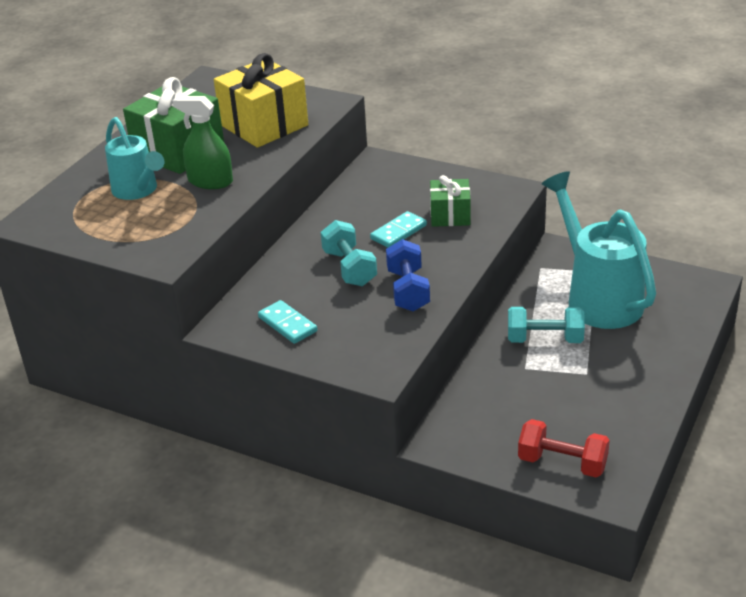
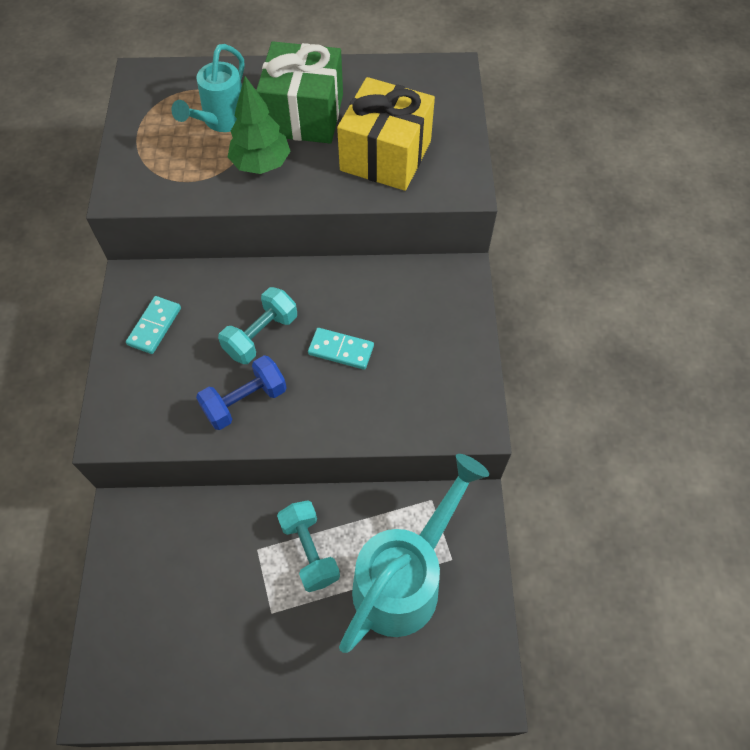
camera: 60 degrees right, 25 degrees up
(210, 181) = (261, 164): green spray bottle -> green tree
(450, 215) = (394, 384): green gift -> none
(562, 463) = (128, 638): red dumbbell -> none

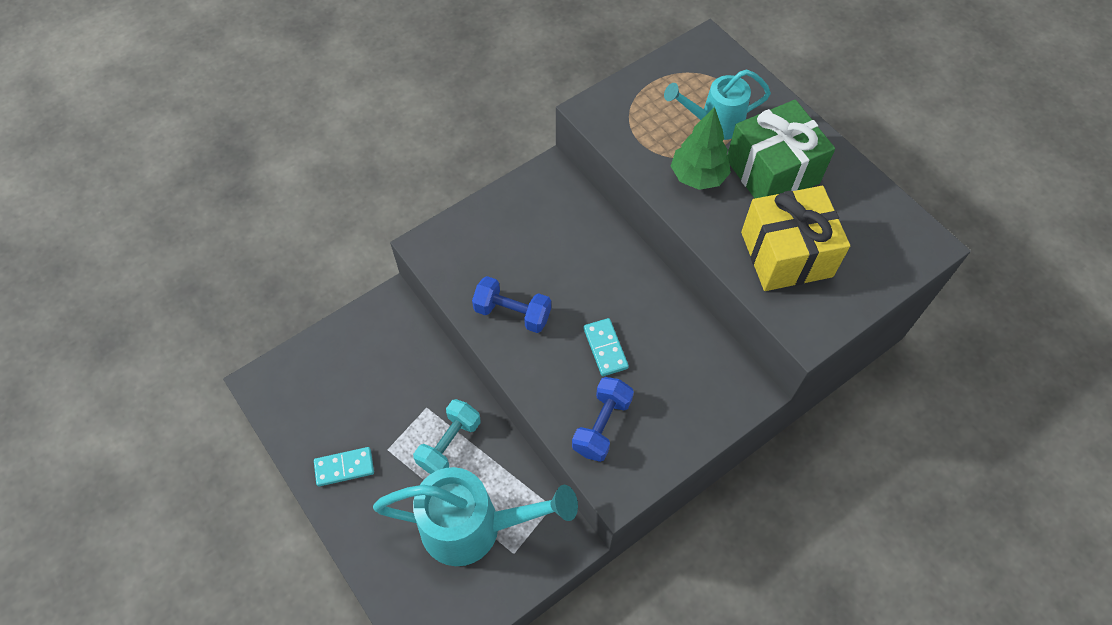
camera: 55 degrees right, 0 degrees up
(155, 326) = (526, 213): turquoise domino -> turquoise domino (344, 467)
(261, 335) = (574, 285): turquoise dumbbell -> none
(410, 399) = (602, 426): none -> blue dumbbell

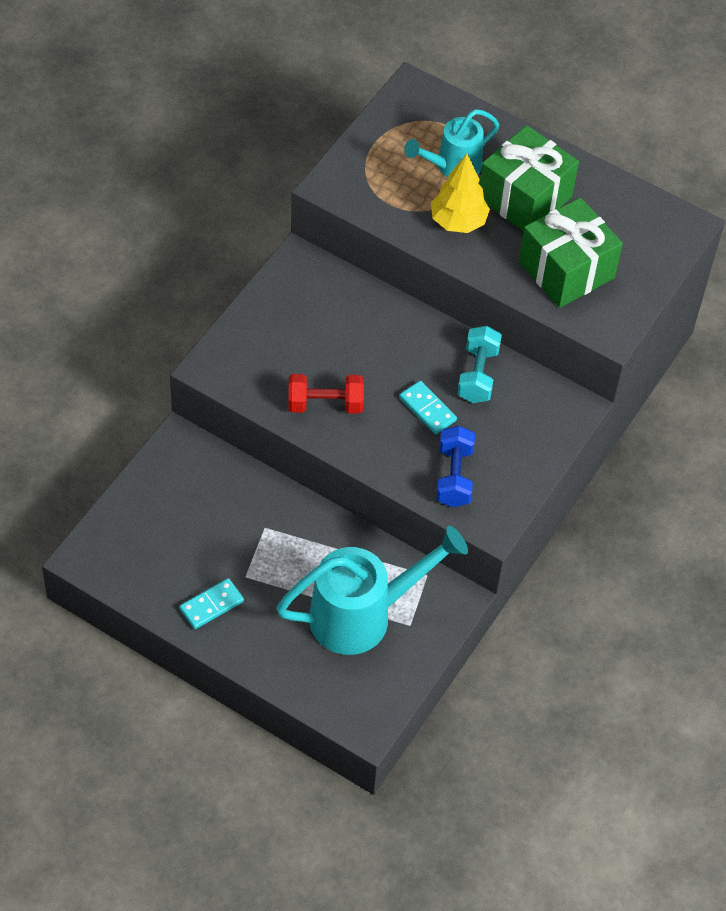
camera: 25 degrees left, 5 degrees down
(449, 444) = (304, 552): turquoise dumbbell -> turquoise dumbbell (477, 375)
(512, 313) = (325, 404): blue dumbbell -> red dumbbell
(698, 176) = (458, 222): green tree -> yellow tree
(786, 254) = (566, 270): yellow gift -> green gift

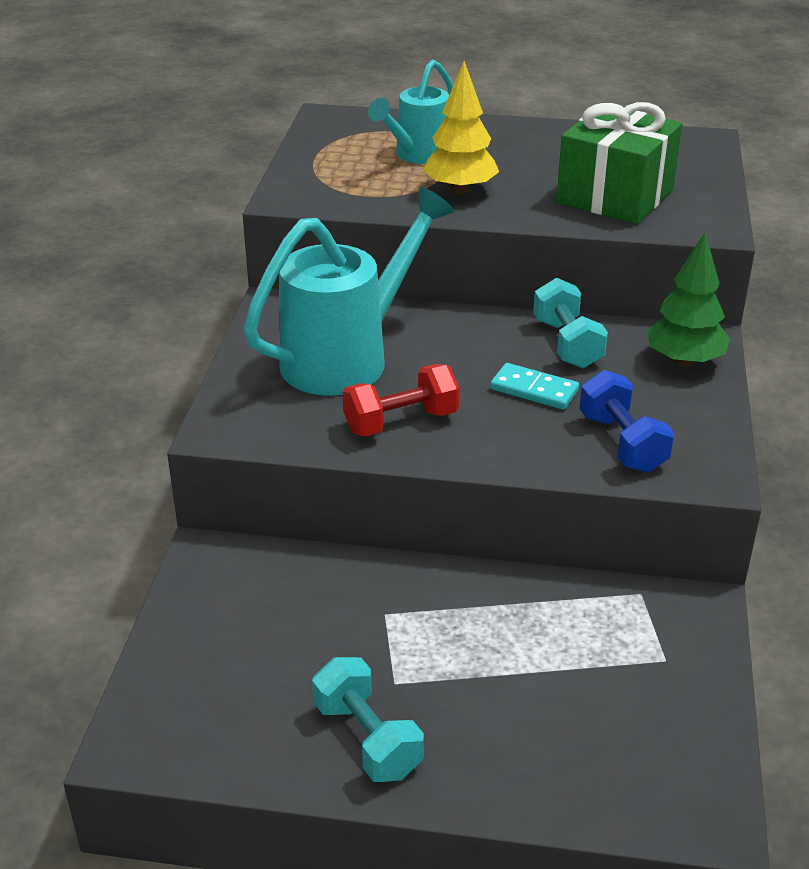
camera: 20 degrees left, 20 degrees down
(211, 605) = (367, 739): turquoise domino -> turquoise dumbbell
(362, 615) = (593, 672): turquoise watering can -> turquoise watering can (347, 357)
(524, 197) = (517, 158): green gift -> none
(546, 422) = (684, 361): none -> green tree

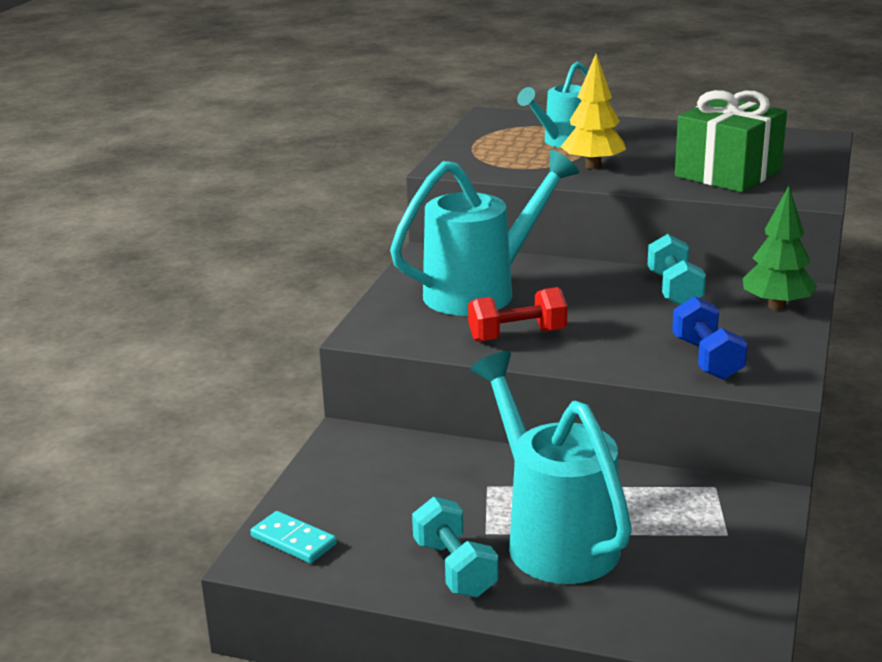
camera: 10 degrees right, 10 degrees down
(474, 683) = (554, 537): none -> turquoise watering can
(534, 390) = (637, 319): turquoise domino -> turquoise domino (293, 540)

